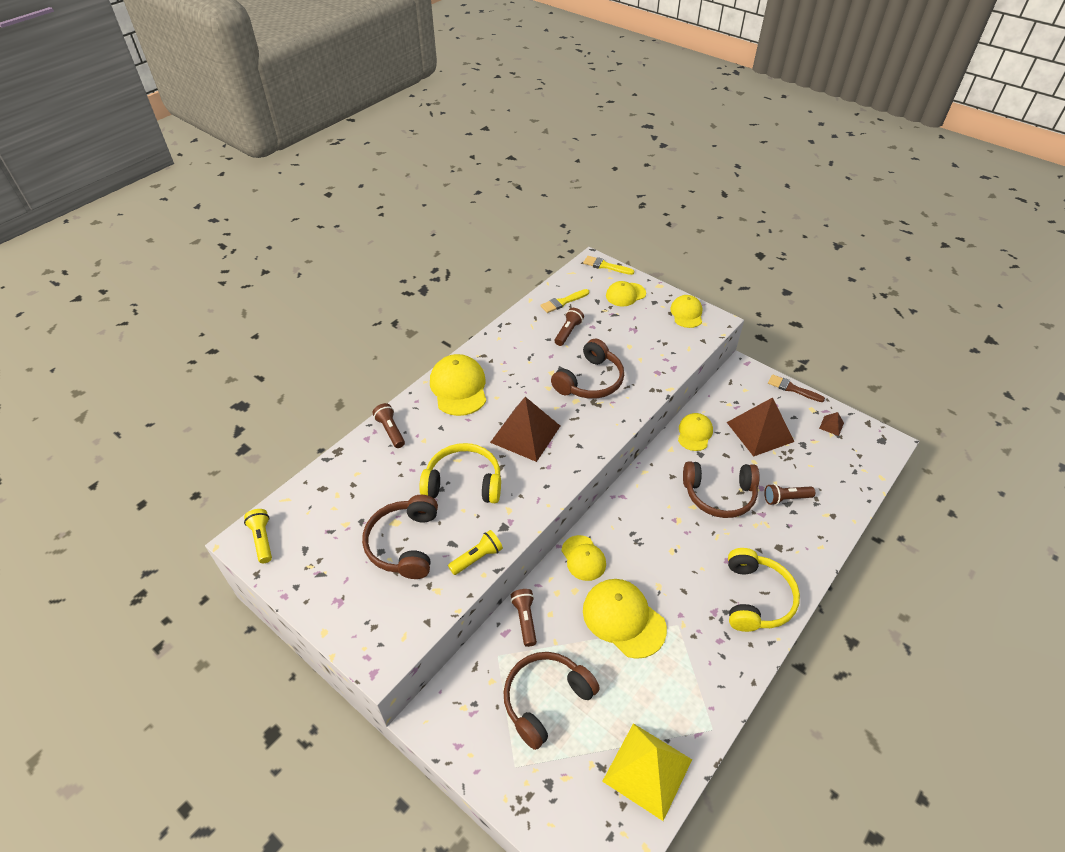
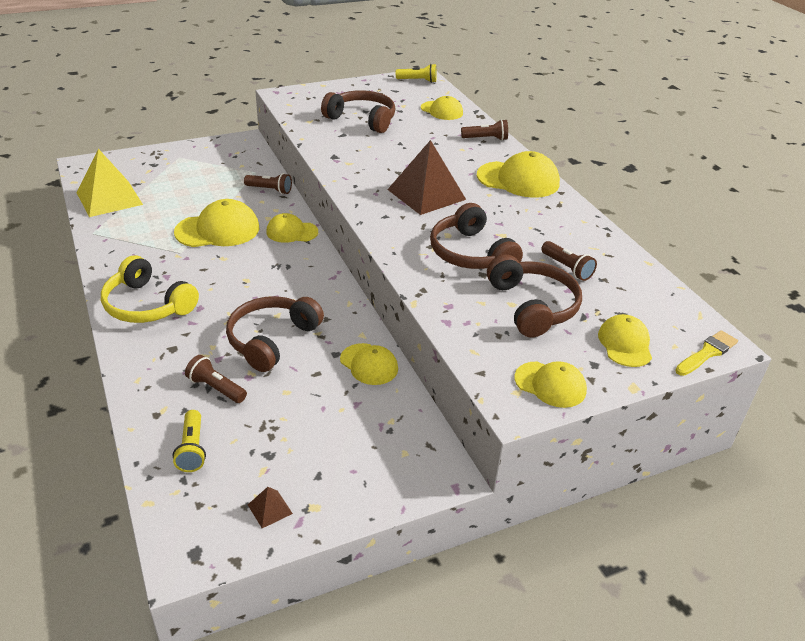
camera: 115 degrees right, 10 degrees down
(341, 486) = (442, 111): none -> yellow cap
(464, 482) = (397, 153): yellow headphones -> none
(477, 558) = (318, 140): yellow flashlight -> yellow flashlight (192, 449)
(545, 699) = (203, 179): brown headphones -> brown headphones (533, 306)
(563, 302) = (632, 285): yellow brush -> none
(760, 431) = (323, 424): brown pyramid -> none
(785, 498) = (216, 388): brown flashlight -> brown flashlight turned 75 degrees counterclockwise
(792, 389) = (368, 510): brown brush -> none

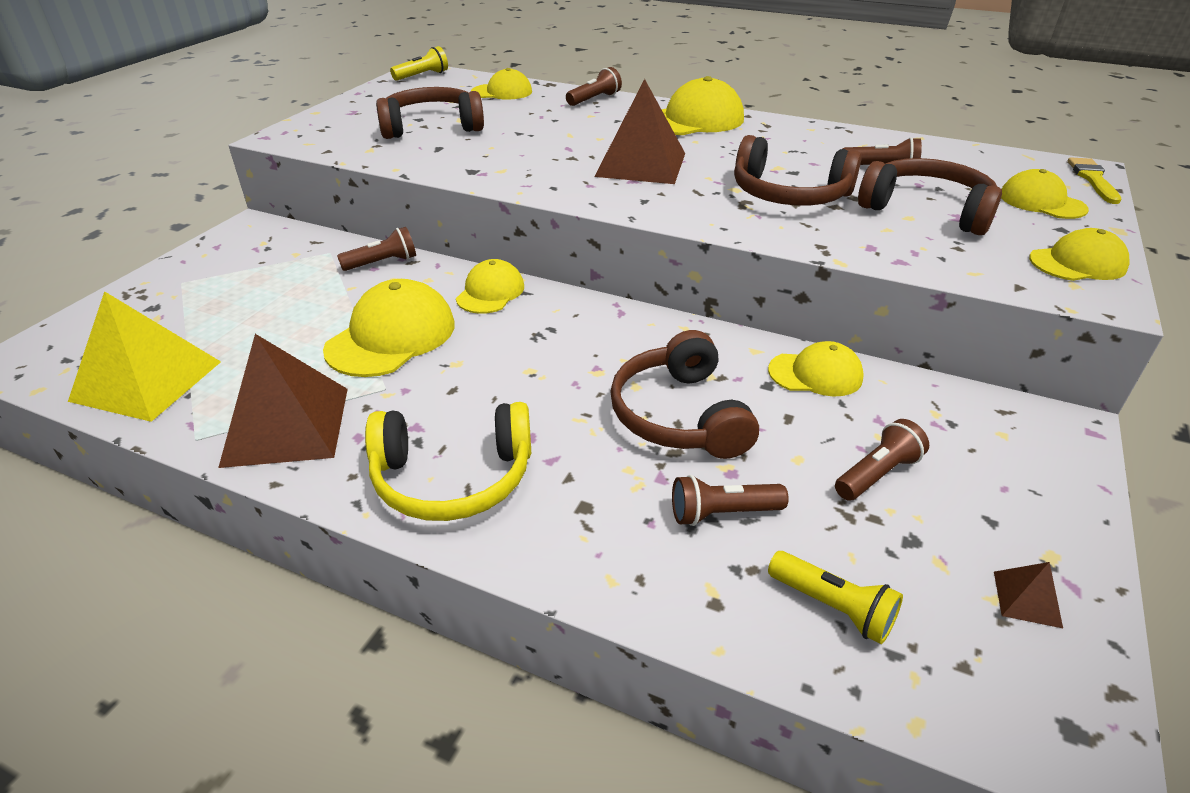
camera: 40 degrees left, 0 degrees up
(126, 246) = (286, 426): none -> brown pyramid
(292, 232) = (490, 292): yellow cap -> yellow cap turned 150 degrees clockwise
(307, 422) = (877, 474): none -> brown flashlight

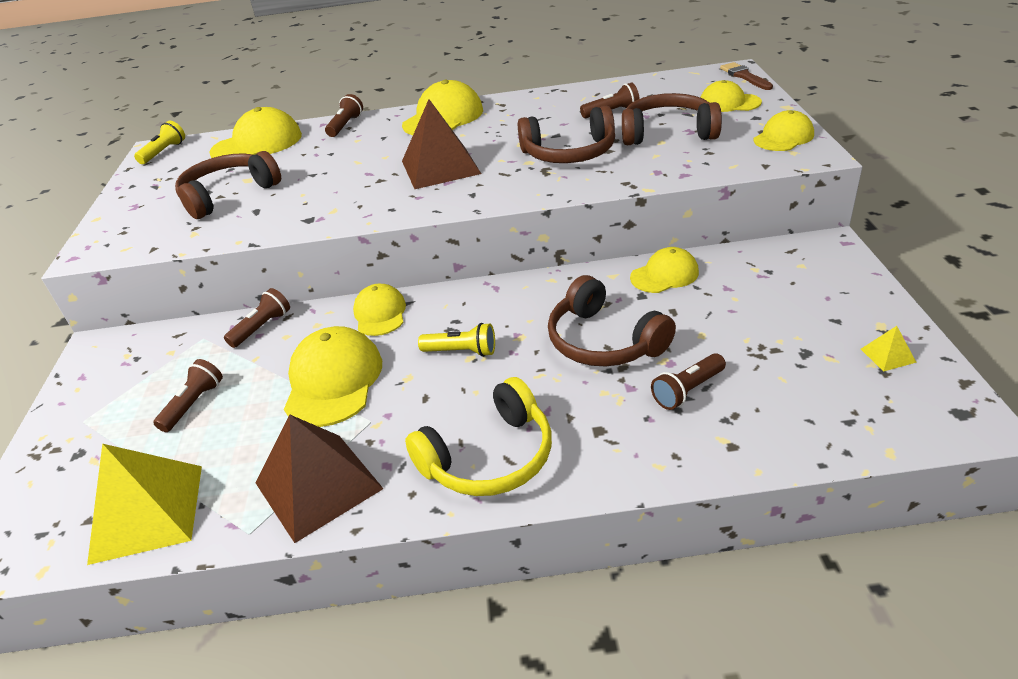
camera: 25 degrees left, 0 degrees up
(502, 92) = (257, 144): yellow cap -> yellow cap, size x1.61
(833, 607) = (797, 413): yellow flashlight -> yellow flashlight (462, 351)
(877, 474) = (754, 322): brown flashlight -> brown flashlight (194, 404)
(1027, 599) = (888, 355): brown pyramid -> yellow pyramid
(1093, 179) = (744, 76): yellow brush -> brown brush

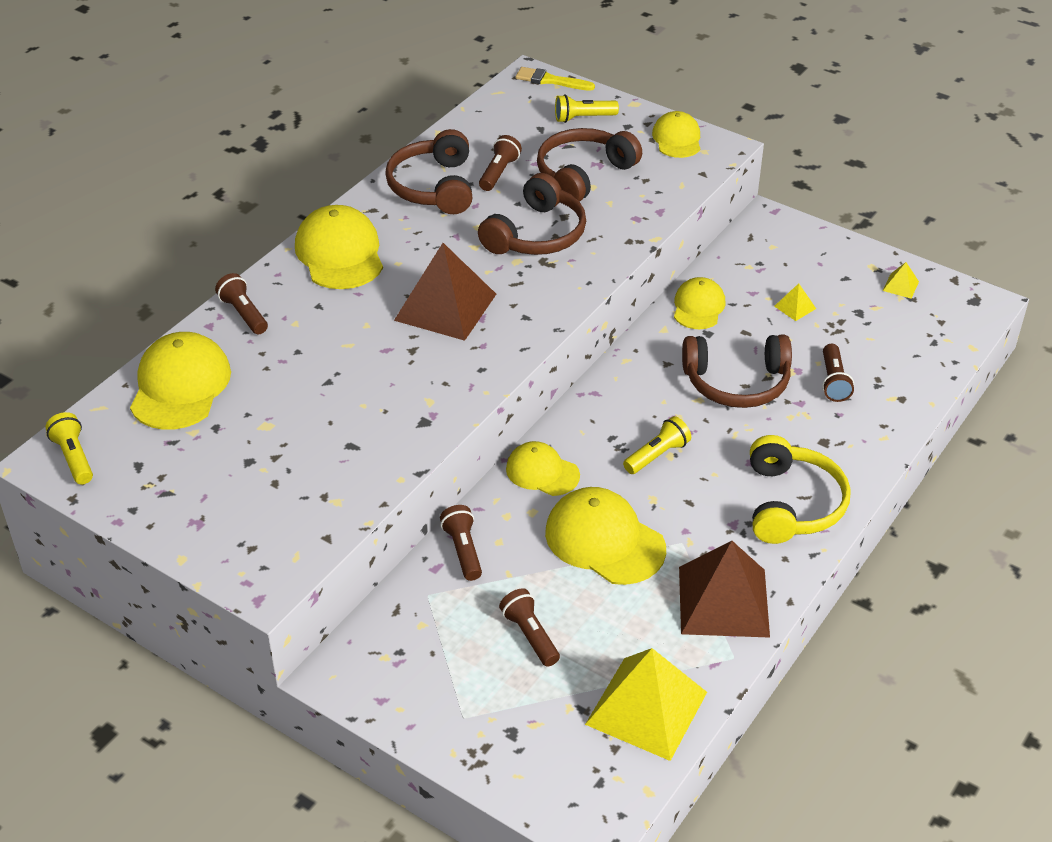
camera: 55 degrees left, 5 degrees up
(228, 195) = (282, 450): brown headphones -> brown headphones (433, 187)
(729, 103) = (583, 118): yellow cap -> yellow flashlight
(744, 76) = (550, 80): brown brush -> yellow brush
(747, 316) = (795, 307): none -> yellow pyramid

